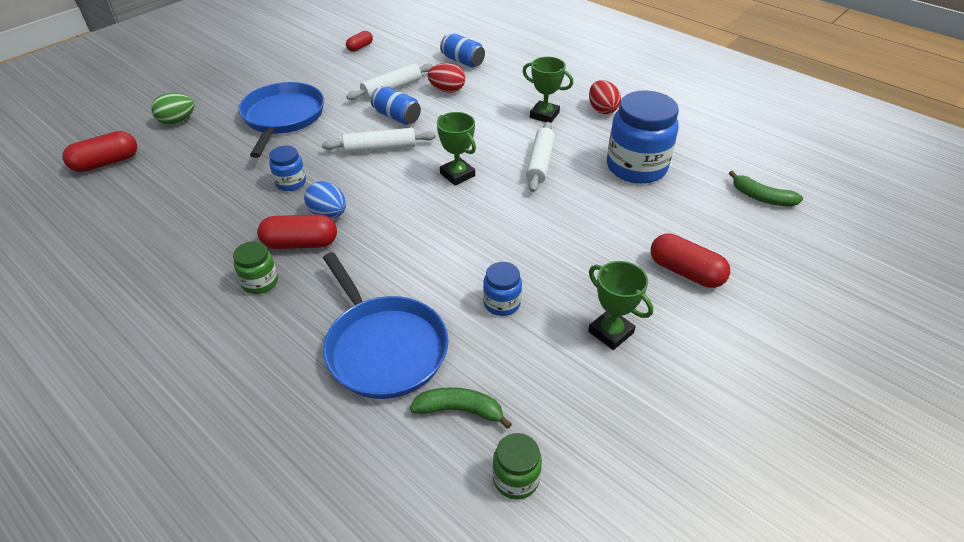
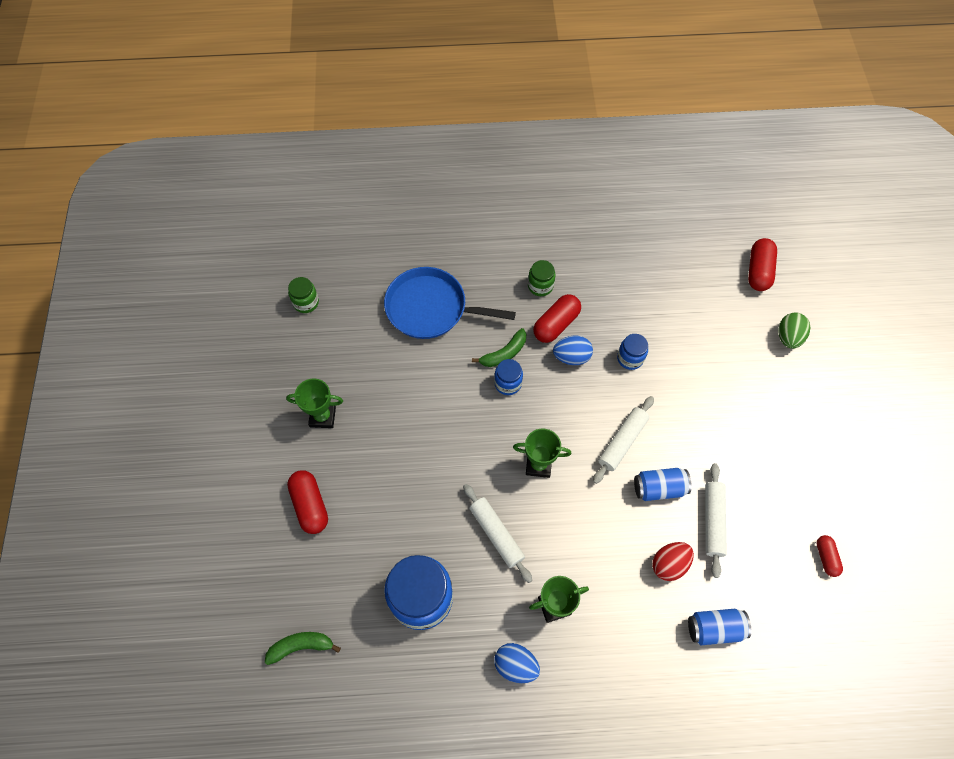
camera: 135 degrees right, 20 degrees up
(283, 117) = (732, 407): blue pan -> none
(459, 410) = (360, 310): green banana -> green banana (504, 353)
(501, 303) = (399, 384): blue jar -> blue jar (508, 383)
(602, 110) = (515, 665): red egg -> blue egg
(685, 272) = (310, 505): red capsule -> red capsule turned 75 degrees clockwise

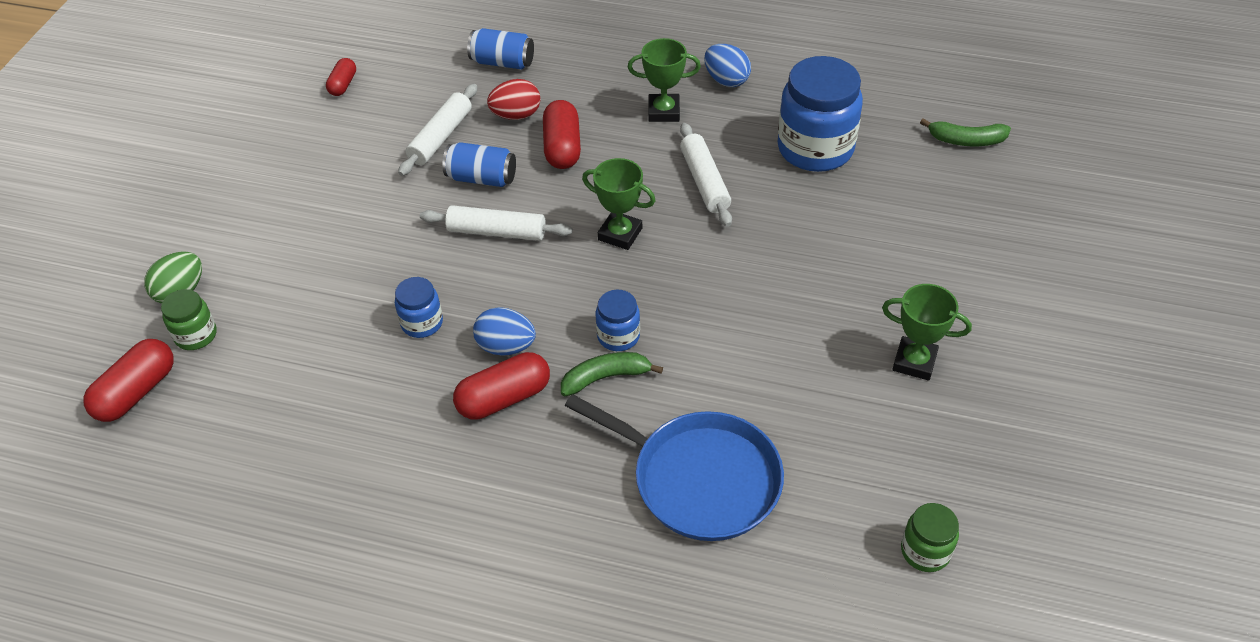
camera: 160 degrees left, 15 degrees down
(310, 505) = (944, 262): red capsule -> red capsule (562, 147)
(540, 286) = (497, 465): green jar -> green jar (196, 335)
(622, 442) = (497, 232): white rolling pin -> white rolling pin turned 45 degrees clockwise

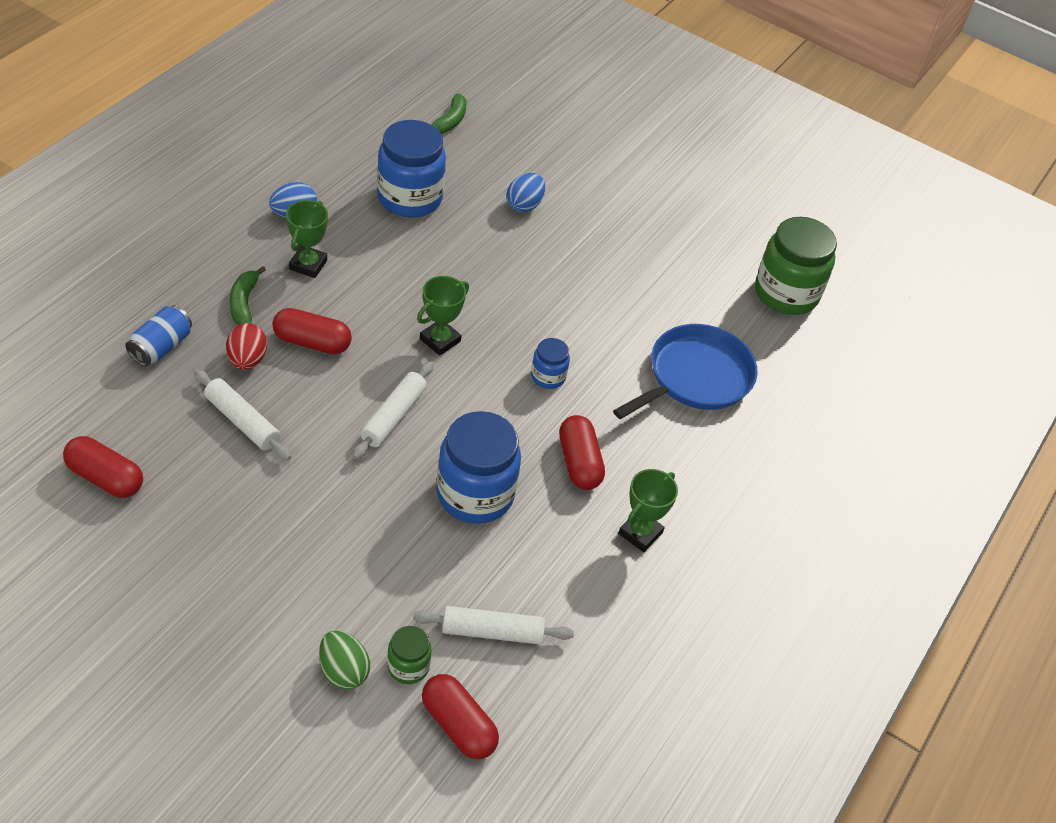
camera: 80 degrees left, 0 degrees up
(343, 84) = (105, 478): red capsule -> red capsule, size x1.66
(422, 323) = (475, 494): blue jar -> blue jar, size x2.04
(481, 178) = (318, 407): blue can -> none
(506, 346) = (527, 447): blue egg -> blue egg (524, 205)
(605, 377) = (585, 397): green banana -> green banana (244, 303)
(704, 182) = (409, 271): white rolling pin -> white rolling pin (492, 632)
(914, 362) = (641, 236): green trophy -> green trophy (640, 533)
(925, 551) = (786, 293): green jar -> green jar, size x2.04

